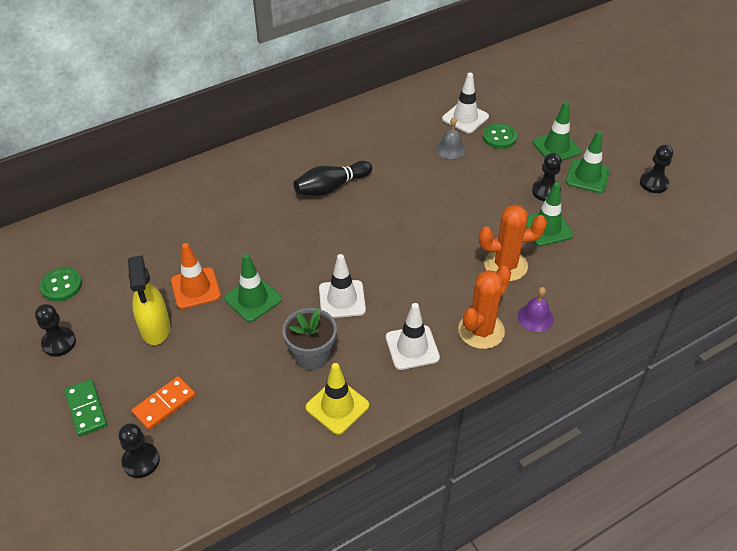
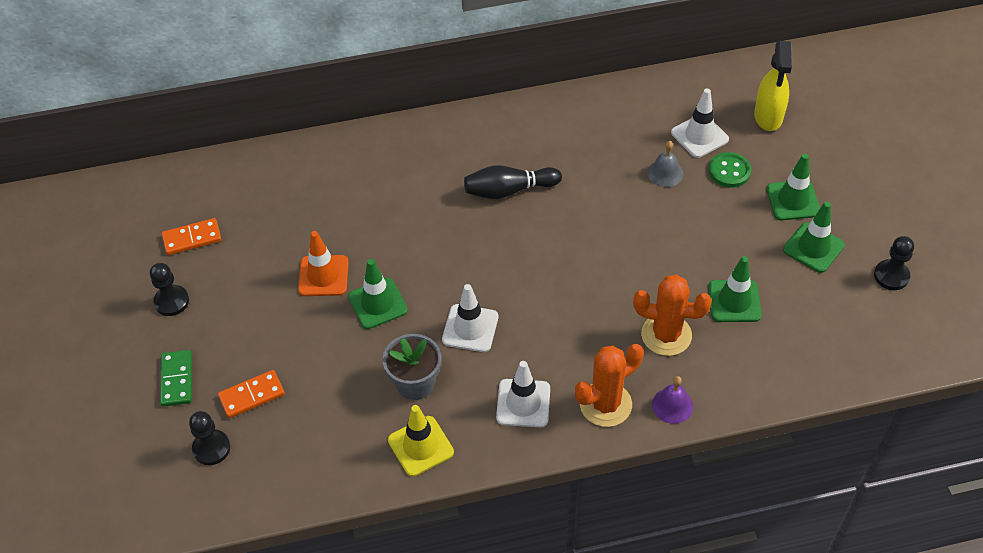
camera: 20 degrees right, 5 degrees up
(61, 285) = (192, 238): green button -> orange domino
(155, 329) = (269, 311): yellow spray bottle -> yellow spray bottle (768, 117)
(546, 191) = (754, 255): black pawn -> none

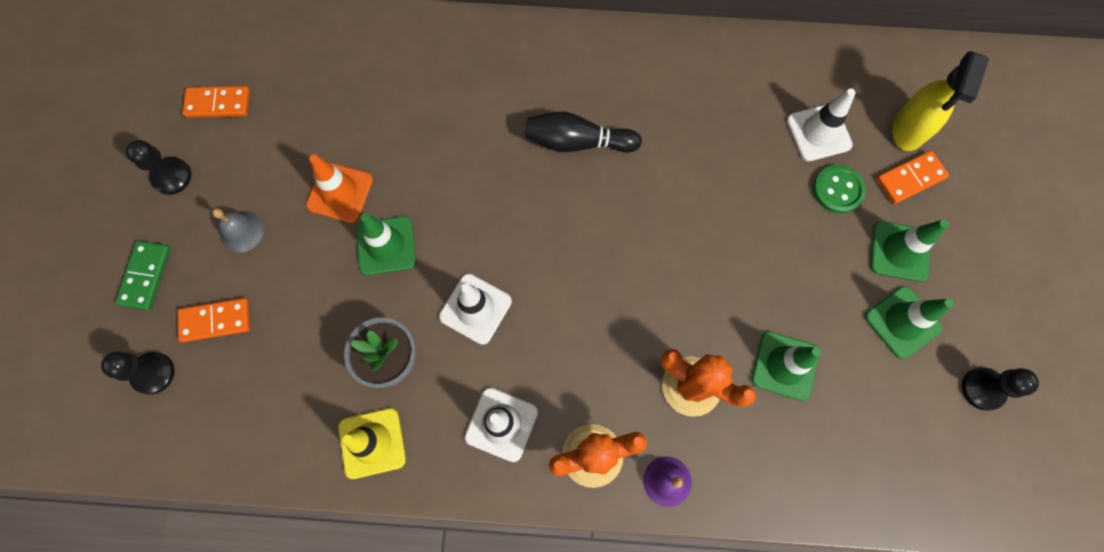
camera: 15 degrees right, 20 degrees up
(665, 173) = (762, 170): grey bell -> grey bell (241, 231)
(782, 149) = (910, 178): none -> orange domino

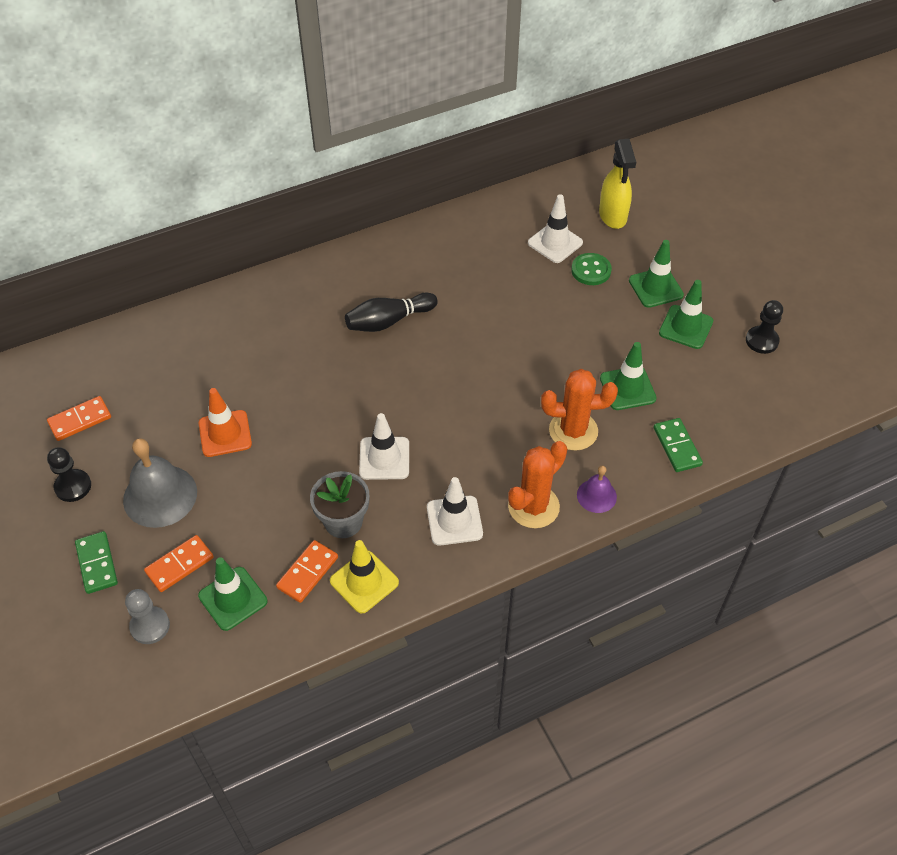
camera: 30 degrees left, 20 degrees down
(153, 373) = (150, 626): black pawn -> grey pawn
(241, 231) = (160, 496): grey bell -> grey bell, size x1.84
(386, 246) = (286, 451): green traffic cone -> green traffic cone (233, 598)
(794, 471) = (677, 446): none -> green domino
(910, 178) = (633, 243): orange domino -> orange domino (307, 572)

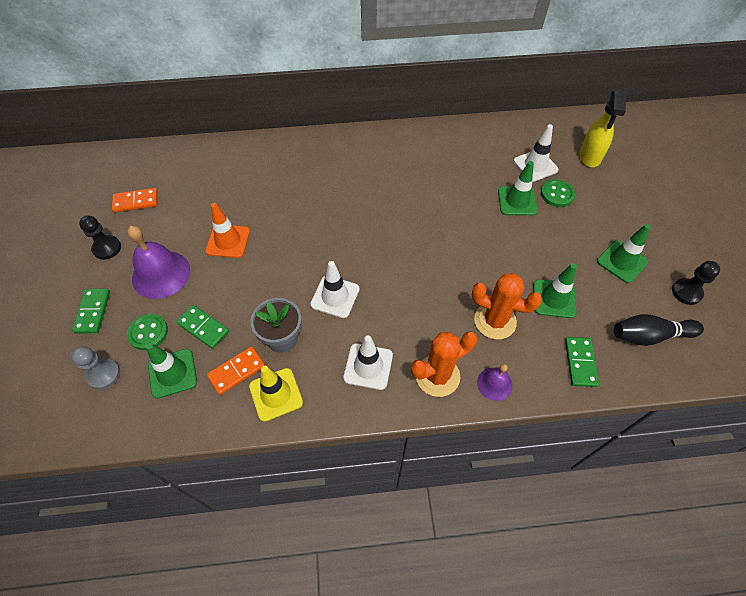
camera: 20 degrees right, 5 degrees up
(160, 496) = (161, 274): grey bell -> purple bell
(179, 565) = (148, 332): orange domino -> green button
(244, 539) = (203, 328): none -> green domino
(389, 321) = (383, 191): black bowling pin -> black bowling pin (649, 336)
(655, 288) = (606, 222): green traffic cone -> green traffic cone (517, 201)

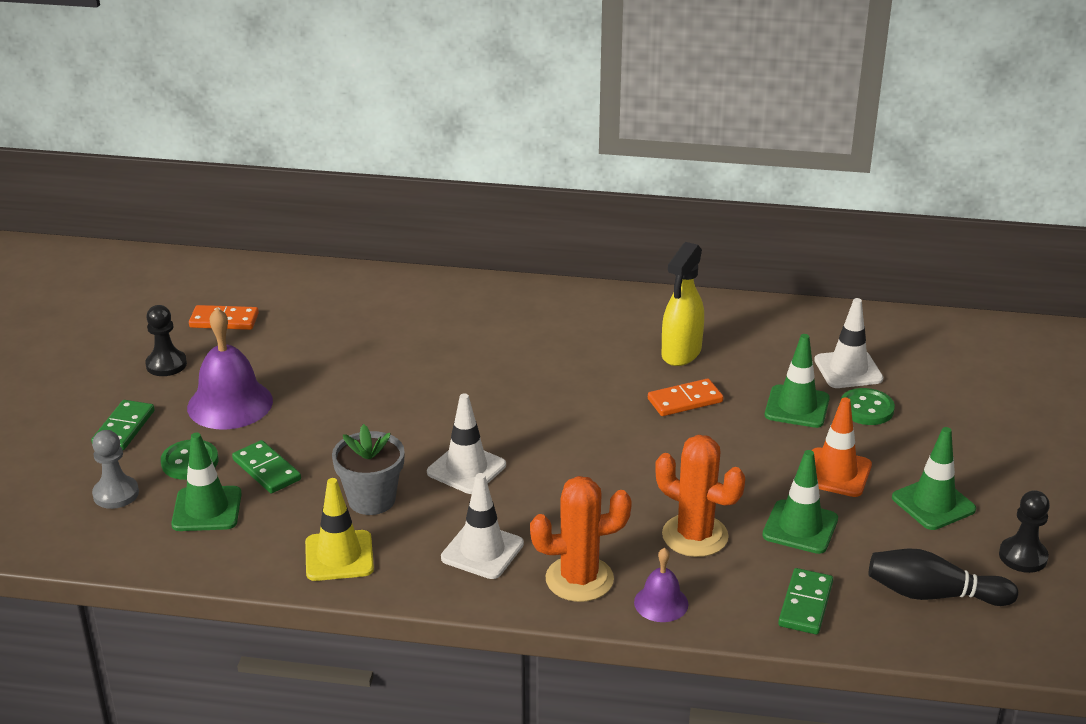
camera: 15 degrees right, 25 degrees down
(228, 241) = (337, 384): orange traffic cone -> orange traffic cone (836, 473)
(236, 371) = (294, 523): orange domino -> orange domino (685, 400)
(590, 157) = (945, 372): yellow spray bottle -> yellow spray bottle (681, 353)

